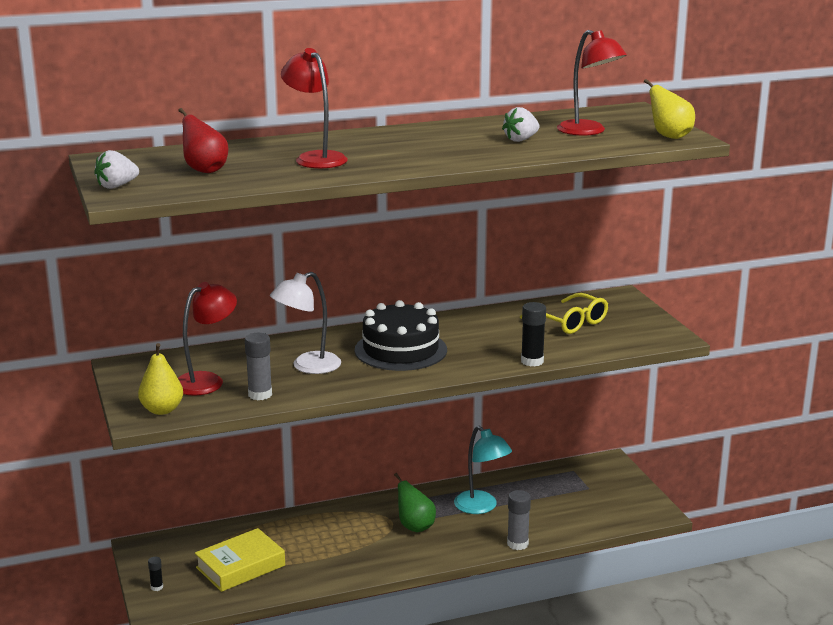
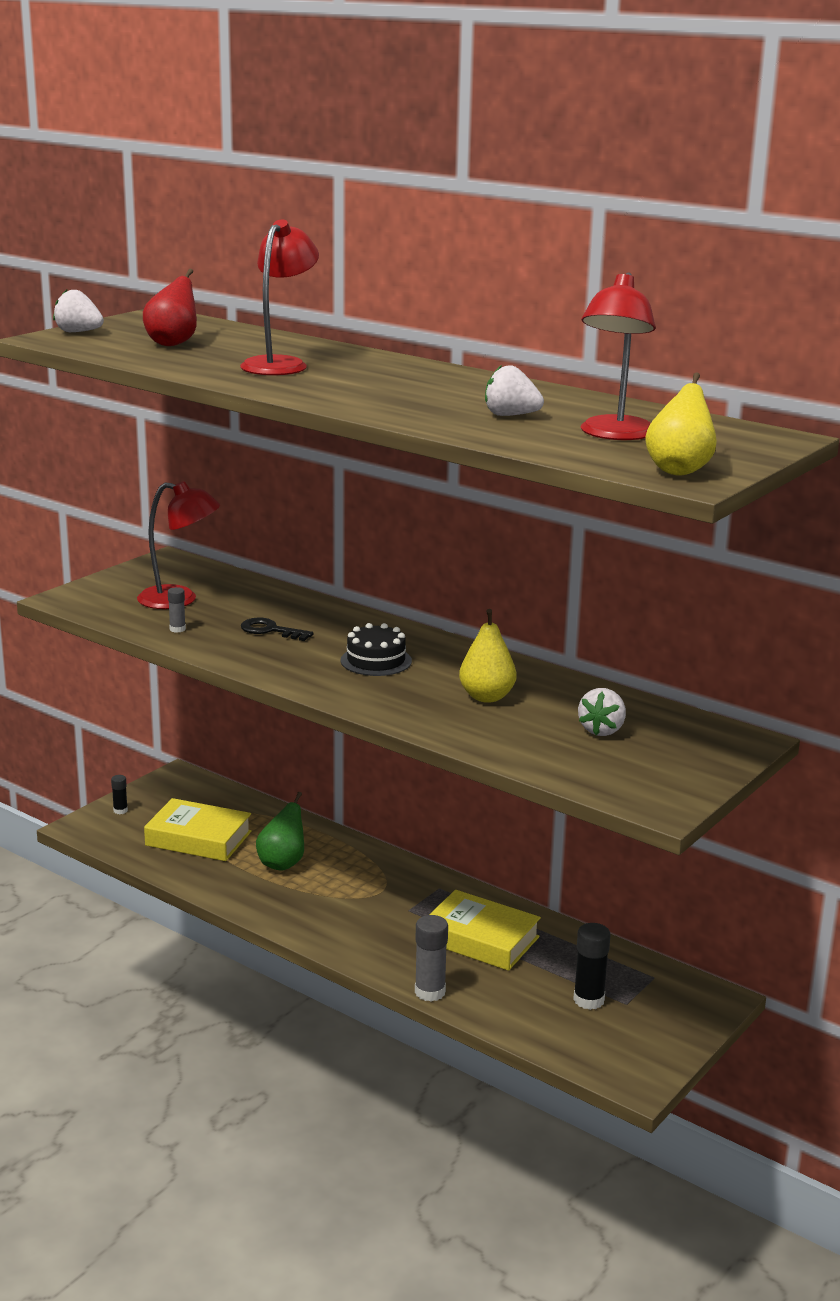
camera: 55 degrees right, 0 degrees up
(162, 410) = (94, 601): yellow pear -> yellow pear (486, 697)
(260, 394) = (177, 629): grey glue stick -> grey glue stick, size x0.55
(307, 366) = (271, 630): white lamp -> black key
(400, 350) = (376, 661): black cake -> black cake, size x0.57
(415, 526) = (386, 910): green pear -> green pear (282, 863)
(481, 507) = (480, 939): turquoise lamp -> yellow book
(532, 361) = (449, 736): black glue stick -> black glue stick (588, 1000)
(571, 322) = (602, 730): yellow glasses -> white strawberry

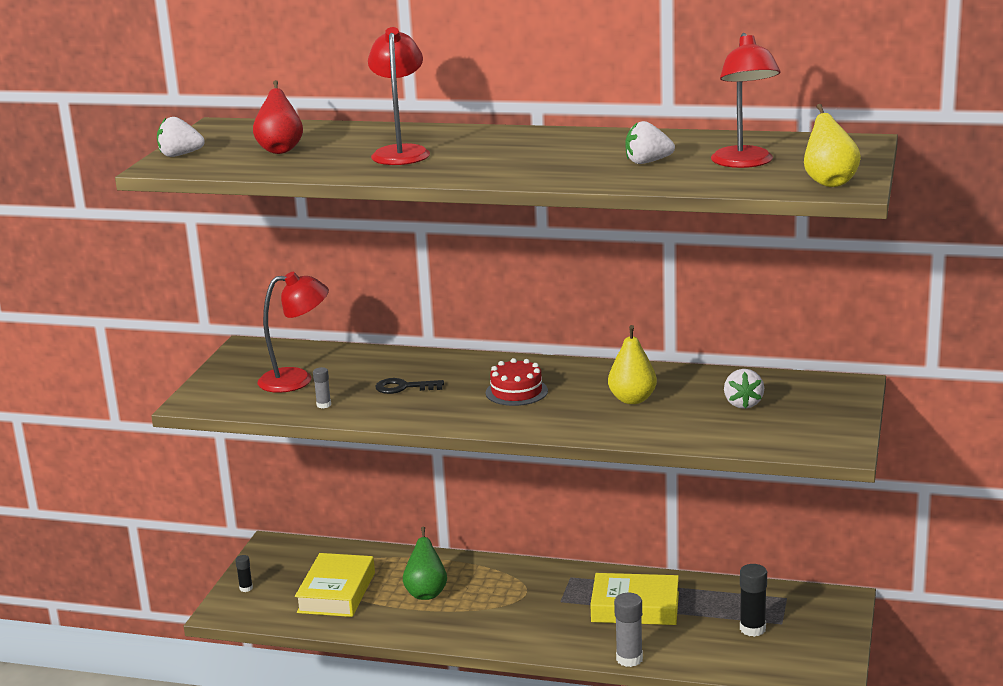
camera: 20 degrees left, 0 degrees up
(198, 838) = (336, 592): yellow book -> yellow book turned 75 degrees counterclockwise
(376, 661) = (516, 392): black cake -> red cake

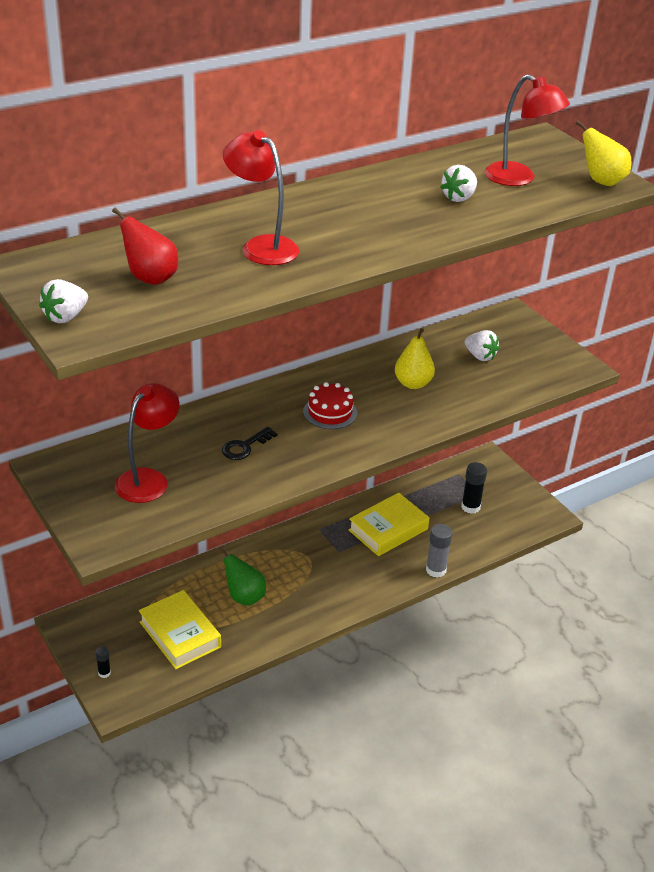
camera: 50 degrees left, 15 degrees up
(324, 405) = (212, 493): grey glue stick -> none

